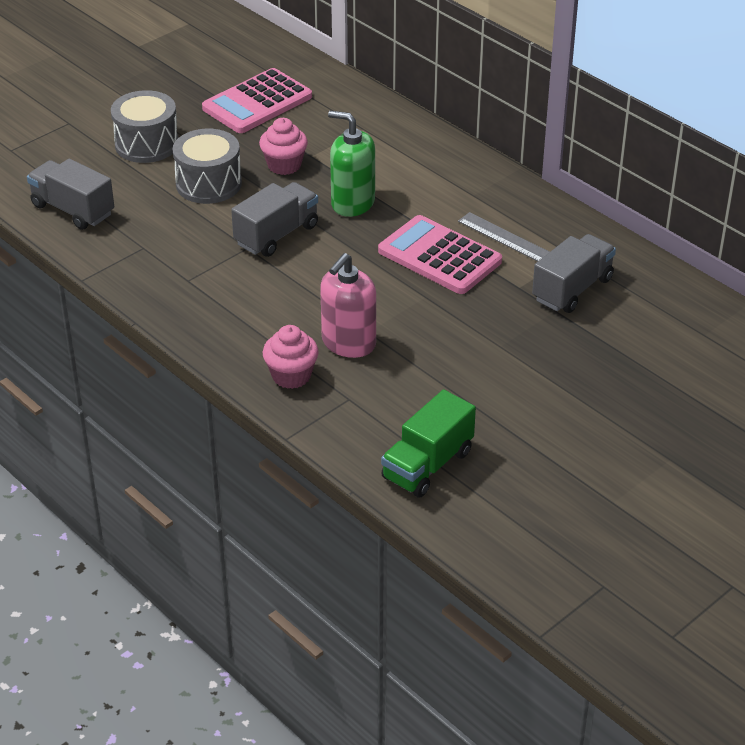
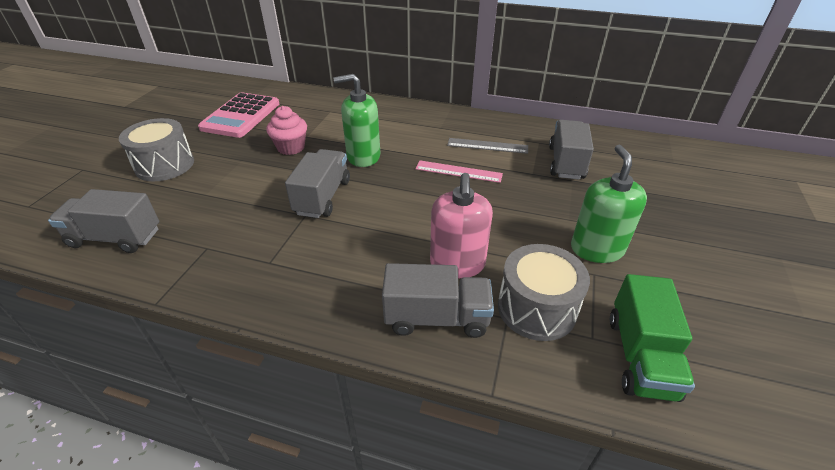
camera: 30 degrees left, 0 degrees up
(208, 184) = (237, 177): grey drum -> grey drum (536, 308)
(291, 376) = (436, 318): pink cupcake -> grey truck
(439, 256) = (458, 171): pink calculator -> pink ruler
(493, 381) = (596, 249): none -> green soap dispenser

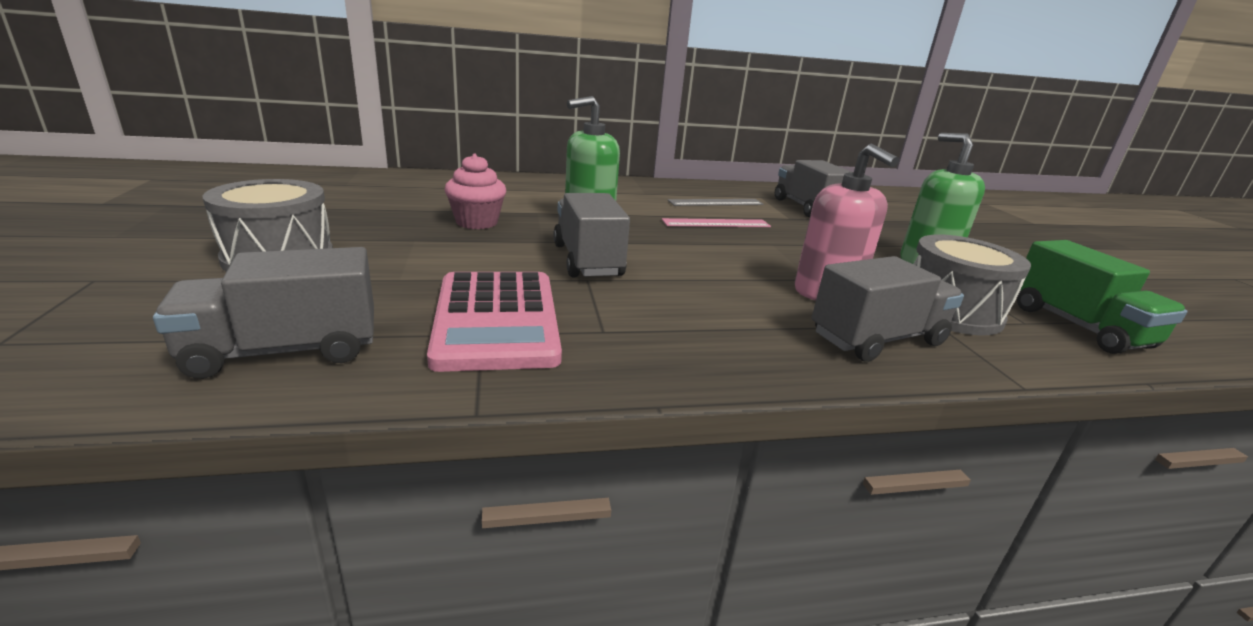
camera: 30 degrees left, 15 degrees down
(241, 116) = (354, 200): pink calculator -> pink calculator (496, 320)

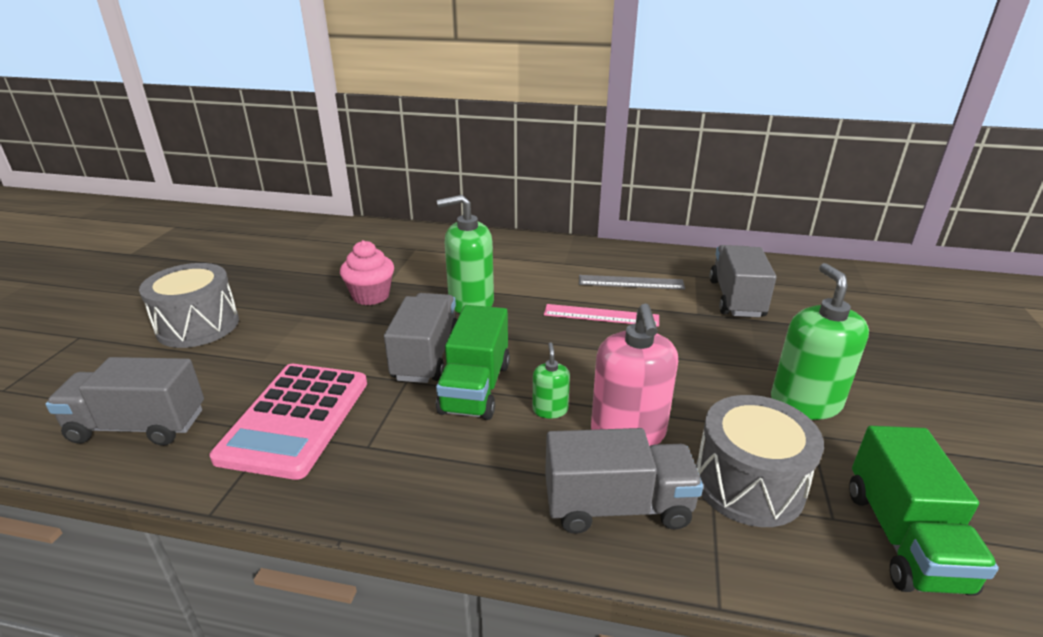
camera: 25 degrees right, 5 degrees up
(662, 277) = (475, 388): none -> green truck
(747, 285) = (550, 410): none -> green soap dispenser

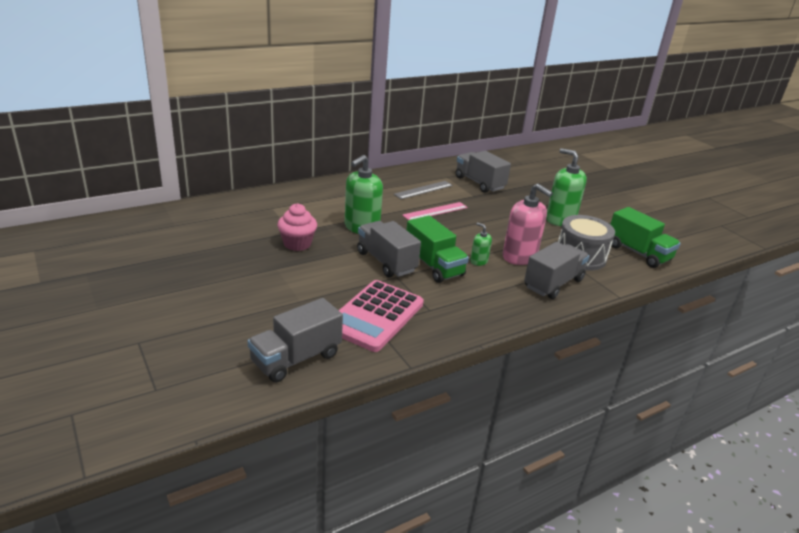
camera: 45 degrees left, 0 degrees up
(198, 326) = (217, 301): grey drum -> none
(295, 419) = (375, 316): pink calculator -> pink calculator turned 60 degrees clockwise

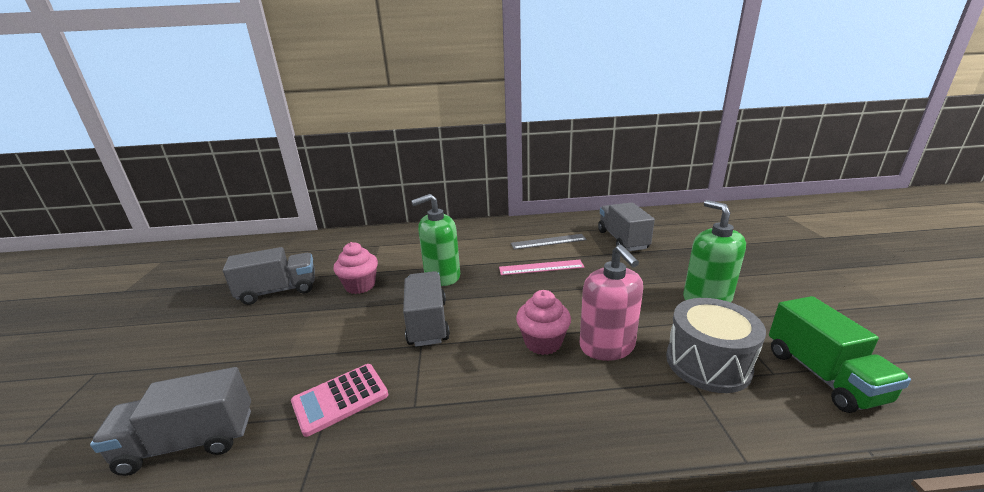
camera: 30 degrees right, 5 degrees down
(375, 316) = (340, 399): pink calculator -> pink calculator, size x0.64
(433, 266) = (478, 338): green truck -> none
(478, 261) = (543, 342): green soap dispenser -> pink cupcake
(553, 284) = (632, 403): grey truck -> grey truck (278, 291)

